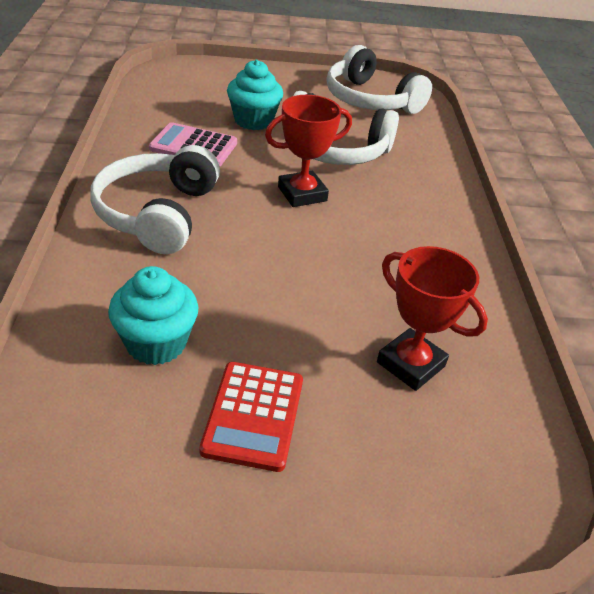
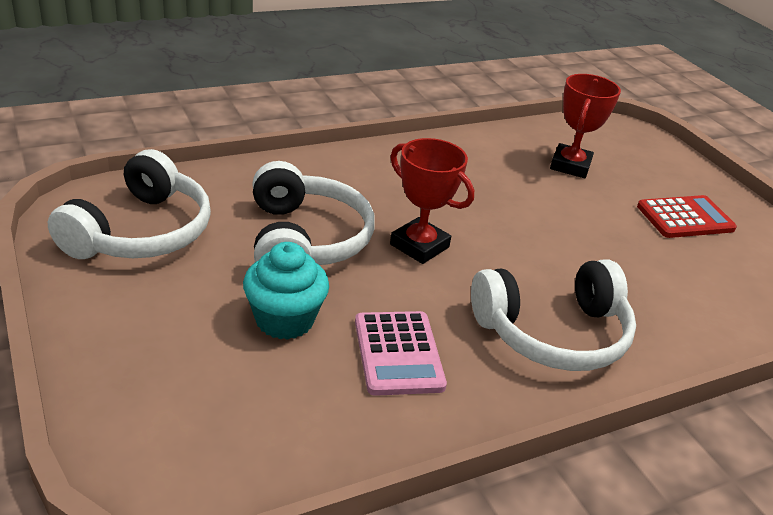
camera: 115 degrees left, 5 degrees down
(156, 343) = (690, 276): turquoise cupcake -> none

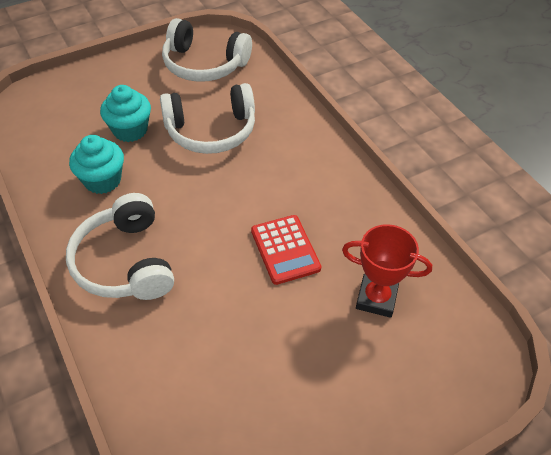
camera: 90 degrees right, 15 degrees up
(398, 353) = (102, 180): pink calculator -> turquoise cupcake
(419, 246) = (216, 188): red trophy -> none
(685, 218) = (308, 393): red calculator -> red calculator (285, 250)

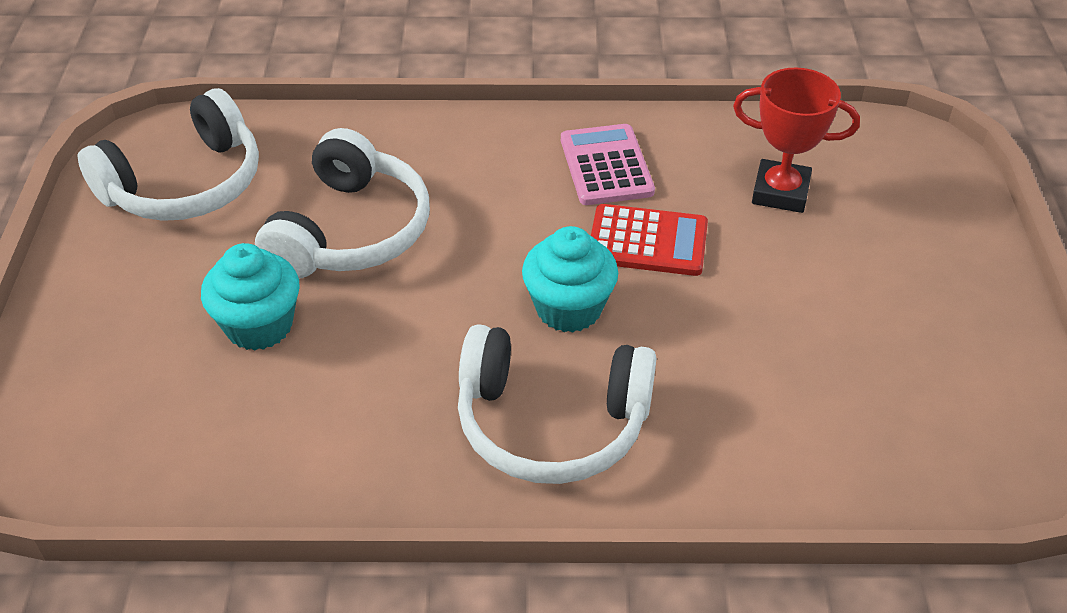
camera: 60 degrees left, 5 degrees down
(102, 180) = (349, 398): turquoise cupcake -> turquoise cupcake (568, 308)
(335, 207) = (606, 166): none -> pink calculator
(376, 298) = (780, 192): red trophy -> red trophy turned 60 degrees clockwise

